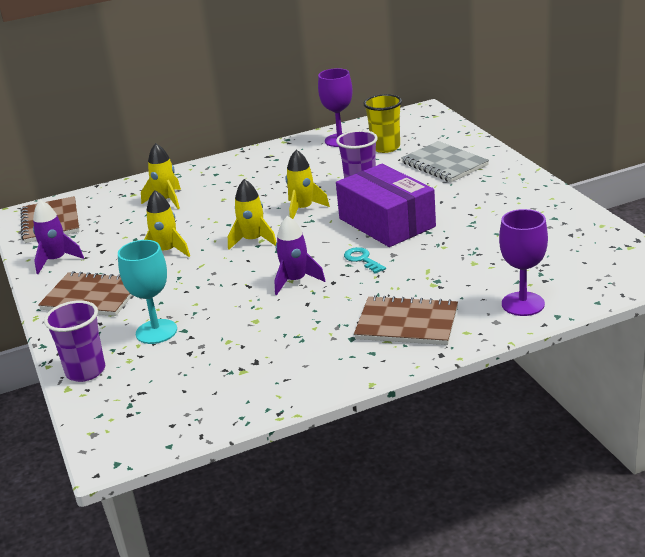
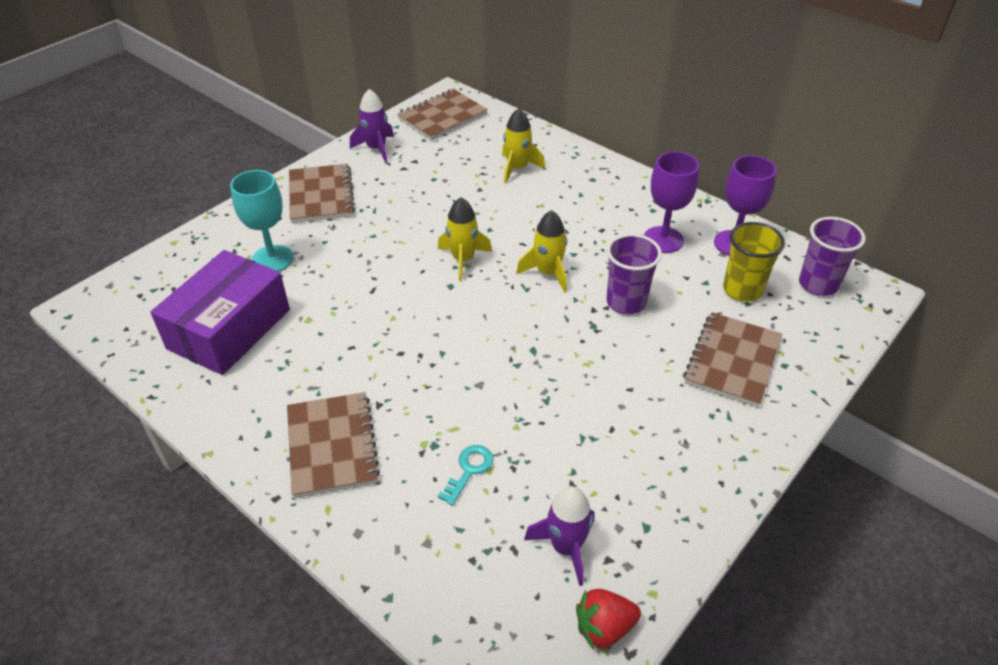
camera: 60 degrees right, 15 degrees up
(85, 371) = (201, 242): purple cup -> purple cup (818, 284)
(167, 251) = (417, 209): yellow rocket -> none
(295, 281) = (393, 322): purple rocket -> purple rocket (566, 547)
(362, 259) = (457, 361): turquoise key -> turquoise key (469, 470)
(386, 222) = (550, 354): purple box -> purple box (229, 329)
(444, 164) = (732, 361): grey notebook -> brown notebook
(523, 304) = (406, 550): purple goblet -> purple goblet (663, 240)
(617, 244) = (604, 628): none -> red strawberry

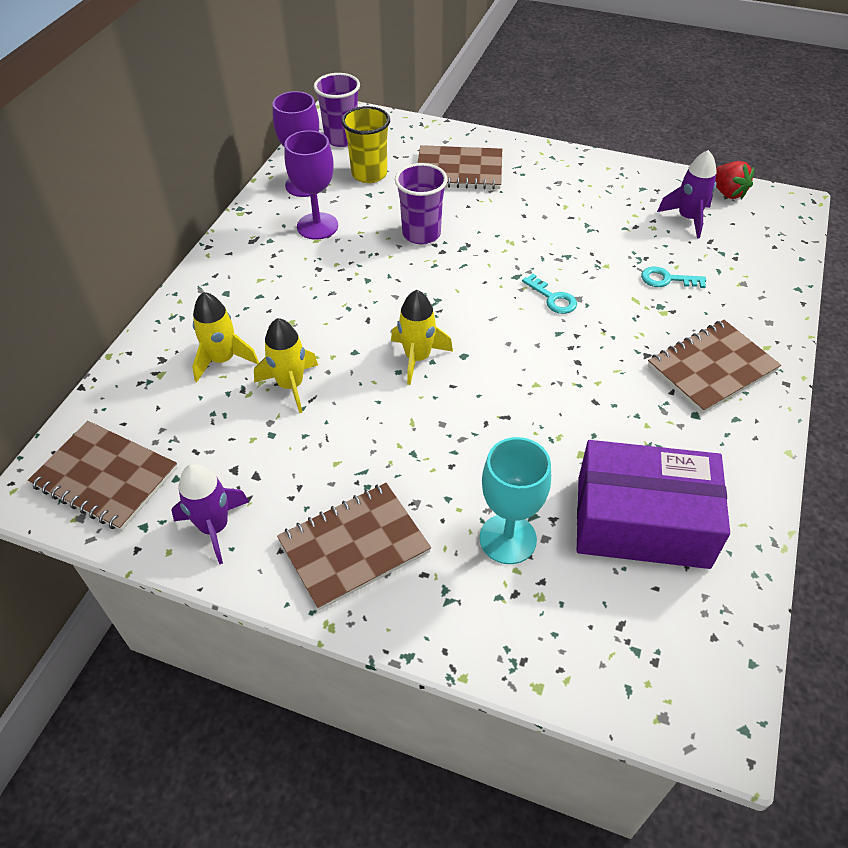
camera: 110 degrees left, 5 degrees up
(489, 365) = (552, 298): none -> turquoise key
(548, 273) = (406, 290): yellow rocket -> yellow rocket (291, 385)

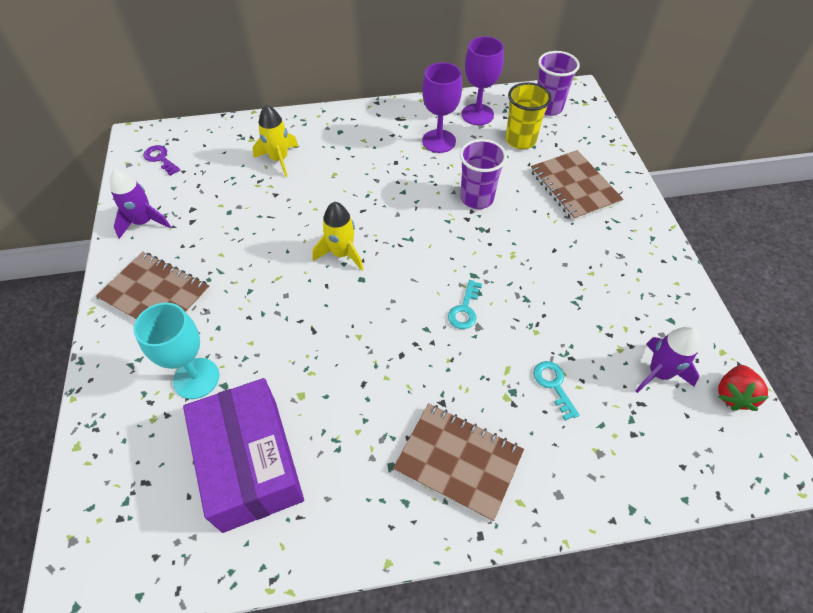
camera: 60 degrees right, 5 degrees up
(105, 477) = (160, 159): brown notebook -> purple key
(291, 385) = (275, 201): yellow rocket -> none

